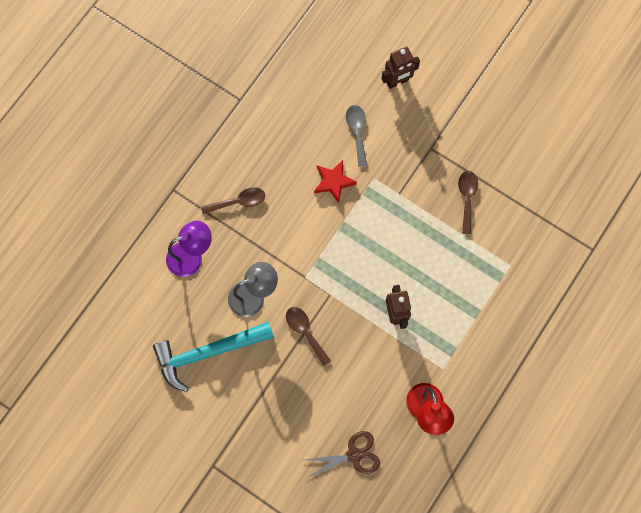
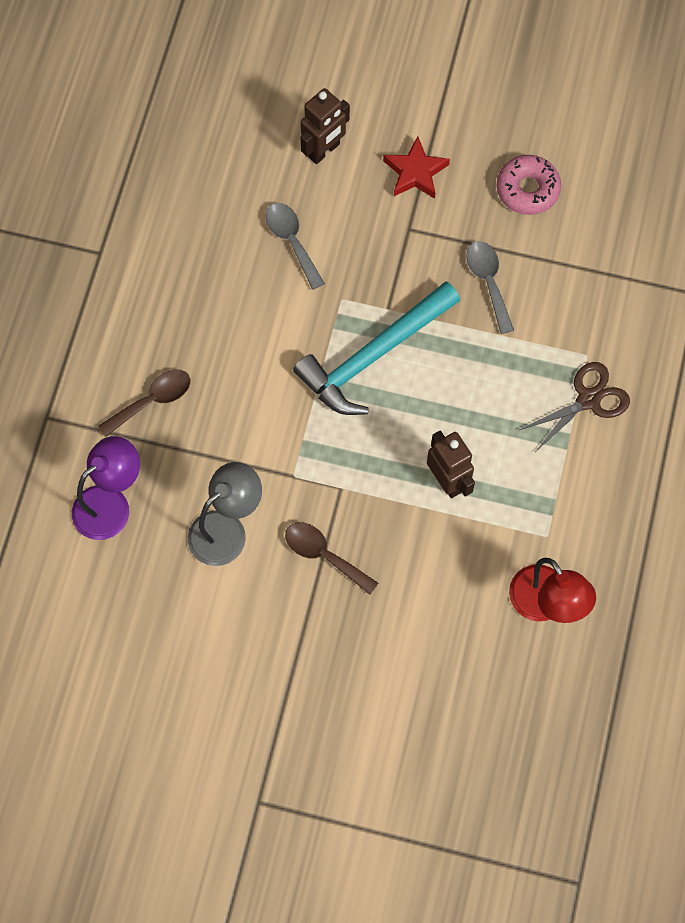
camera: 20 degrees left, 5 degrees down
(207, 352) = (187, 637): turquoise hammer -> turquoise hammer (372, 356)
(333, 182) = (284, 324): red star -> red star (415, 172)
(354, 455) = (464, 708): brown scissors -> brown scissors (588, 399)
(467, 198) = (488, 282): brown spoon -> grey spoon
(513, 148) = (527, 189): none -> pink donut

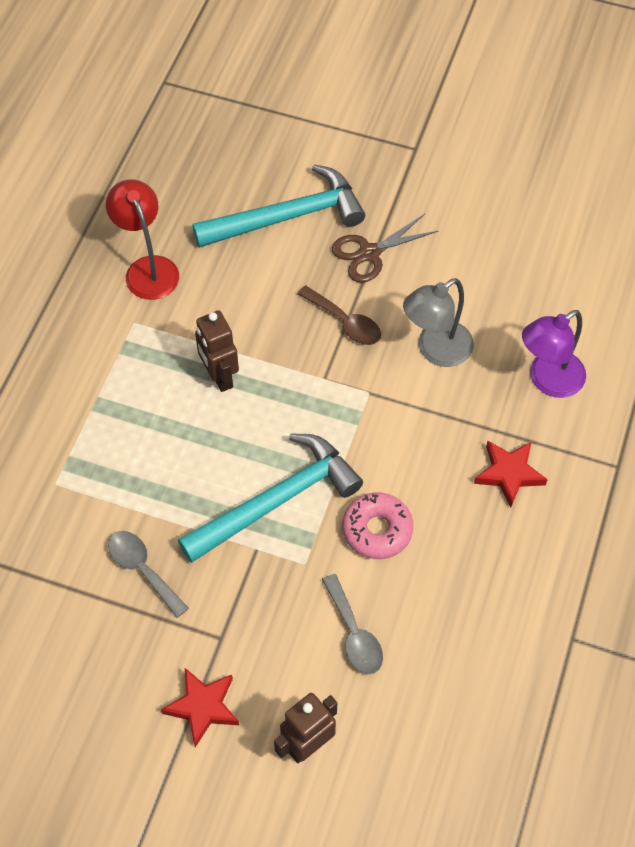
camera: 175 degrees left, 10 degrees down
(152, 400) = (509, 474): brown spoon -> red star
(399, 688) = (288, 217): none -> turquoise hammer
(488, 282) = (142, 569): grey spoon -> grey spoon turned 150 degrees clockwise
(527, 189) = (76, 674): pink donut -> pink donut (377, 530)
(588, 399) = (65, 440): brown scissors -> brown scissors (369, 253)

